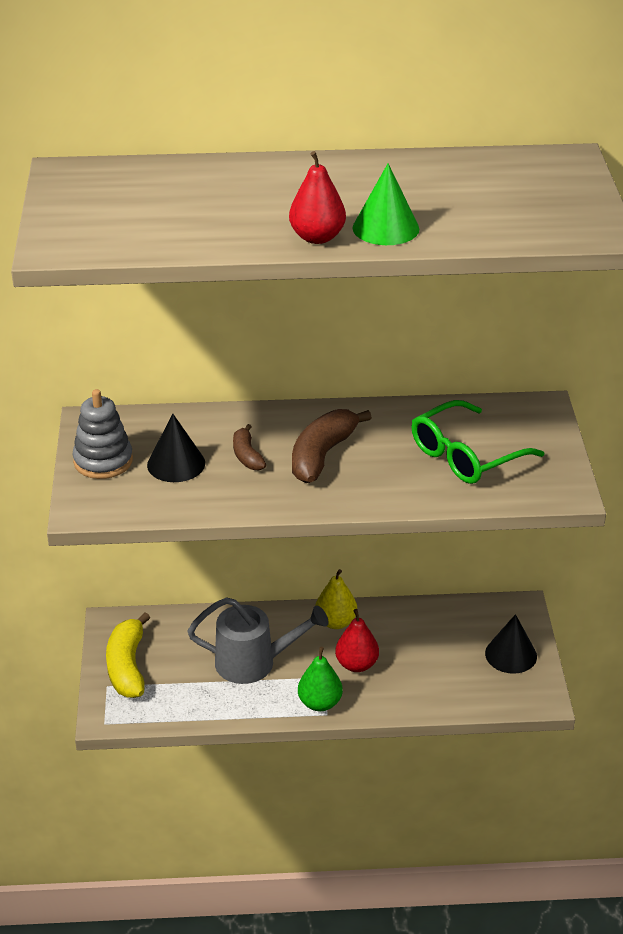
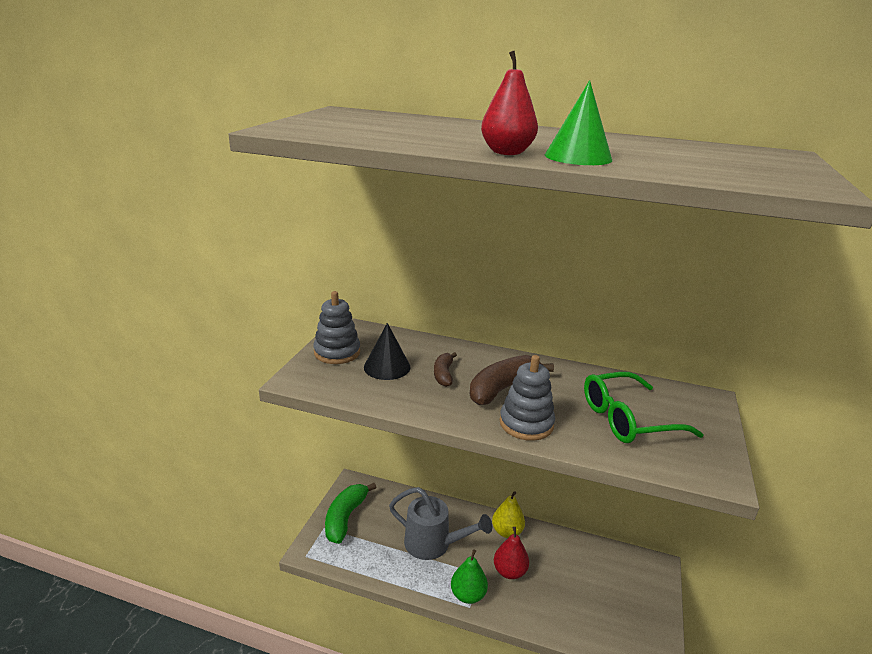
camera: 20 degrees right, 10 degrees down
(127, 667) = (345, 518): yellow banana -> green banana
(365, 490) = (526, 424): none -> grey stacking toy
(511, 654) = (640, 605): black cone -> none

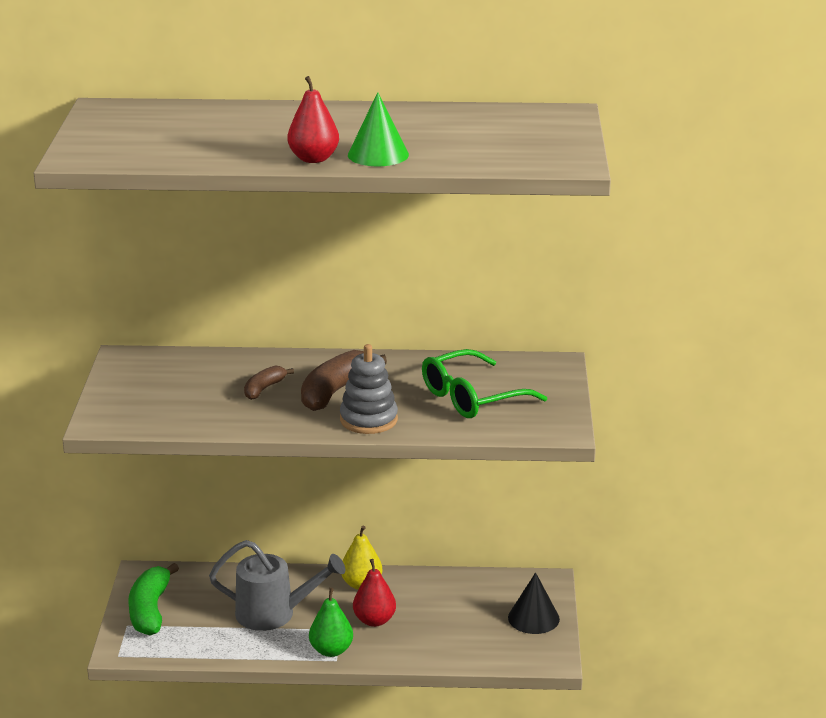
camera: 15 degrees left, 0 degrees up
(337, 352) = (128, 387): grey stacking toy -> none
(387, 367) = (195, 392): black cone -> black cone (533, 618)
(443, 374) = (264, 389): brown banana -> brown banana turned 45 degrees clockwise

